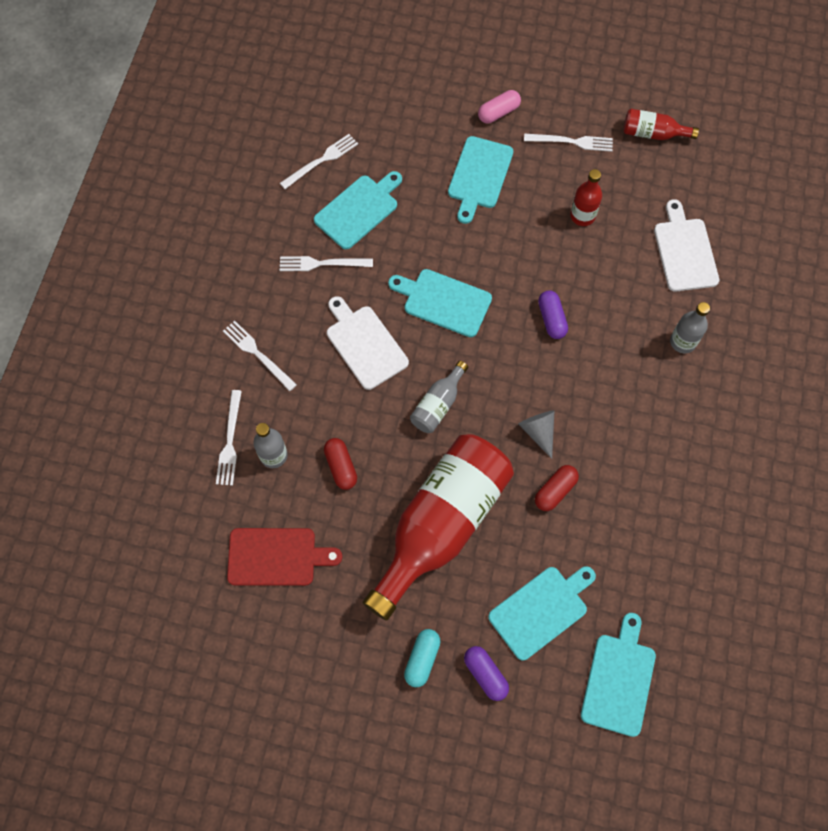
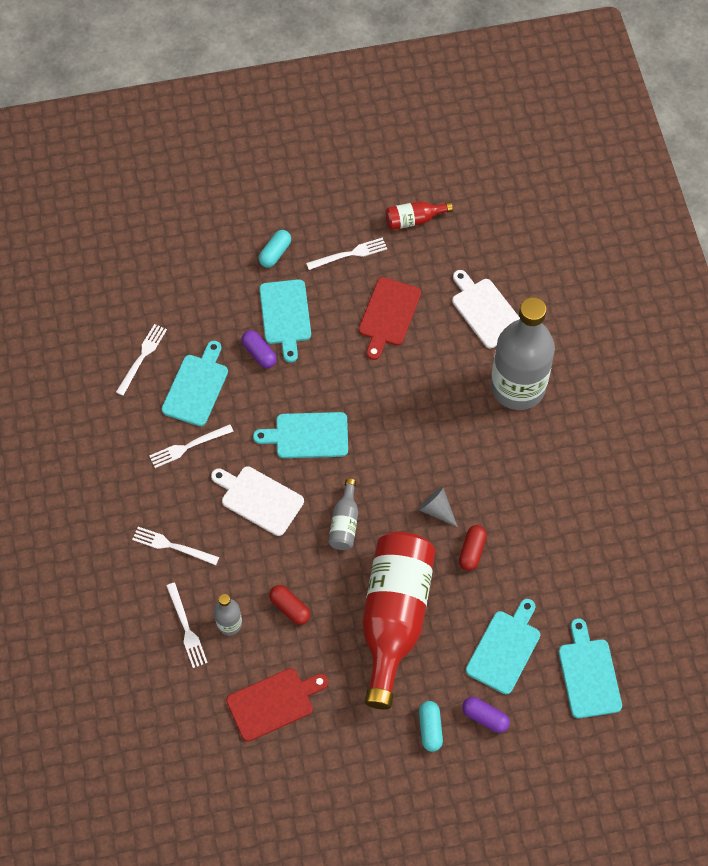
camera: 25 degrees left, 5 degrees down
(498, 113) = (275, 253): pink capsule -> turquoise capsule
(551, 319) = (403, 413): purple capsule -> purple capsule (259, 353)
(582, 216) = (388, 315): red bottle -> red cutting board
(682, 342) = (517, 387): grey bottle -> grey bottle, size x2.33

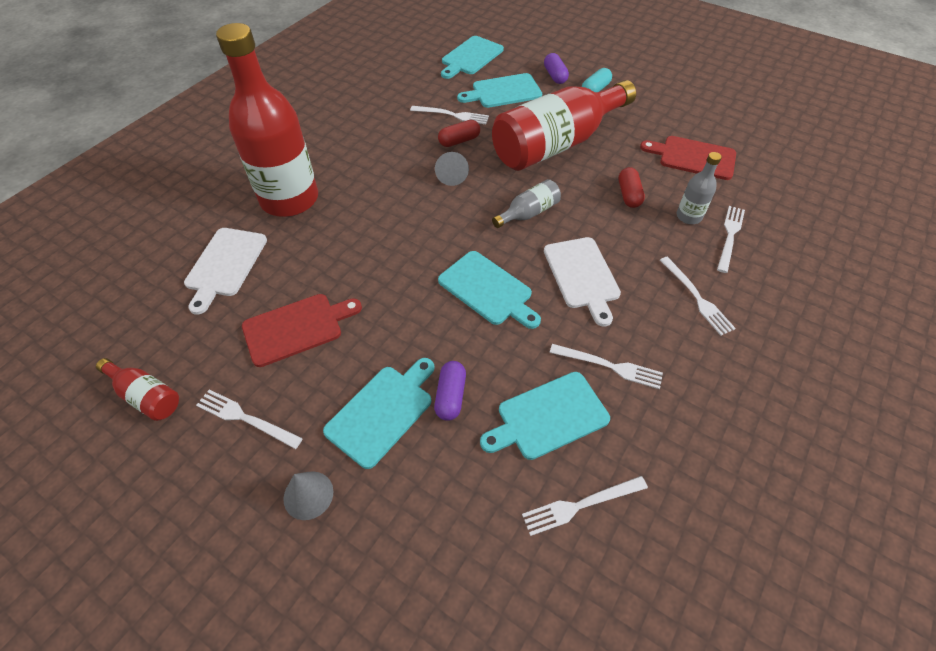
camera: 135 degrees left, 10 degrees down
(275, 253) = (308, 495): turquoise capsule -> grey cone
(511, 576) = (452, 115): none -> white fork
(517, 387) = (289, 199): grey bottle -> red bottle

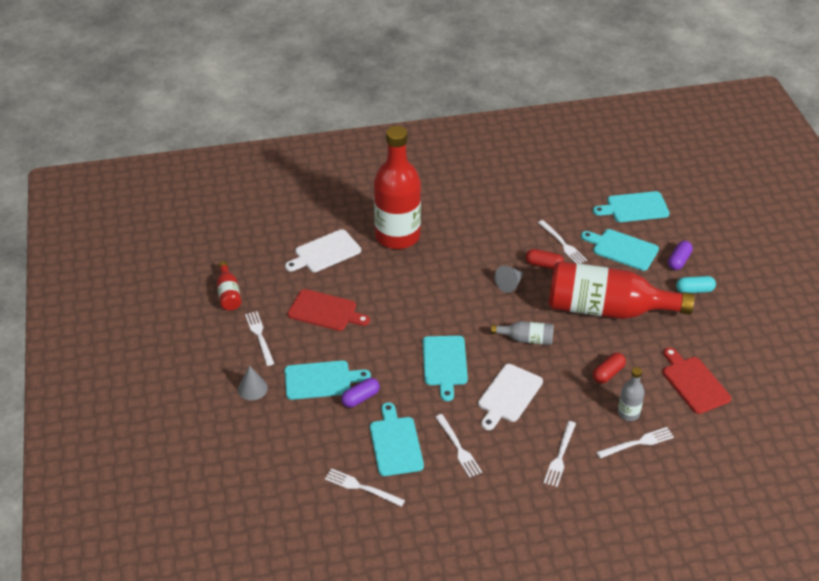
camera: 45 degrees right, 10 degrees down
(548, 417) = (395, 443): turquoise cutting board -> turquoise cutting board turned 60 degrees clockwise

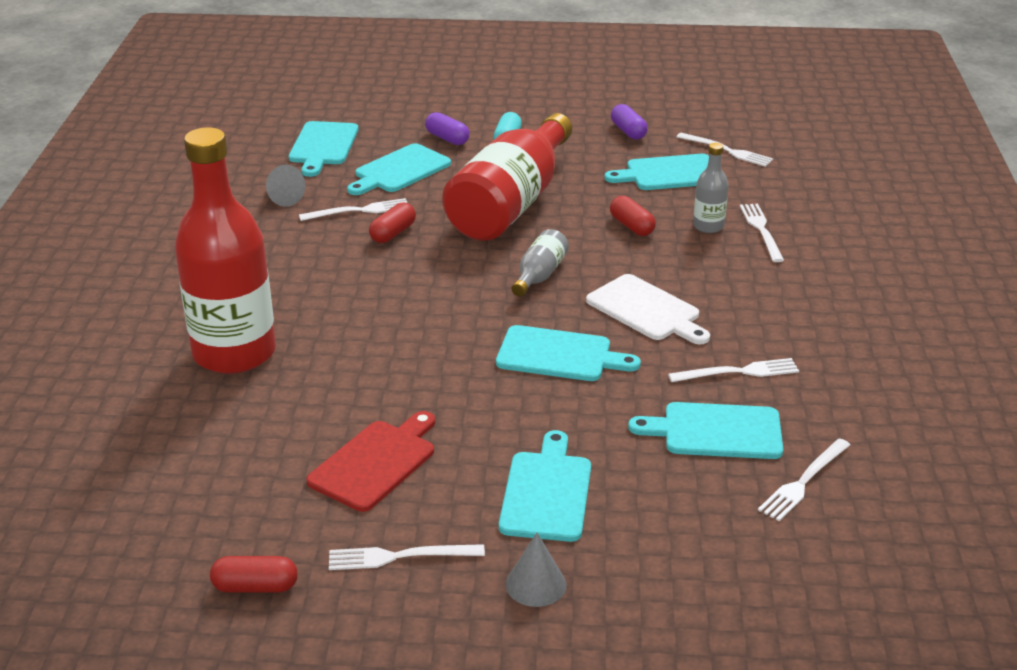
camera: 75 degrees left, 10 degrees down
(228, 294) = (255, 587): red bottle -> red capsule
(325, 252) = (219, 440): white cutting board -> none
(360, 398) = (605, 453): purple capsule -> purple capsule (628, 131)
(510, 284) = (417, 268): grey cone -> grey cone (282, 197)
(560, 456) = (772, 290): white fork -> white fork (727, 151)
(694, 383) = (669, 173): red cutting board -> turquoise cutting board

